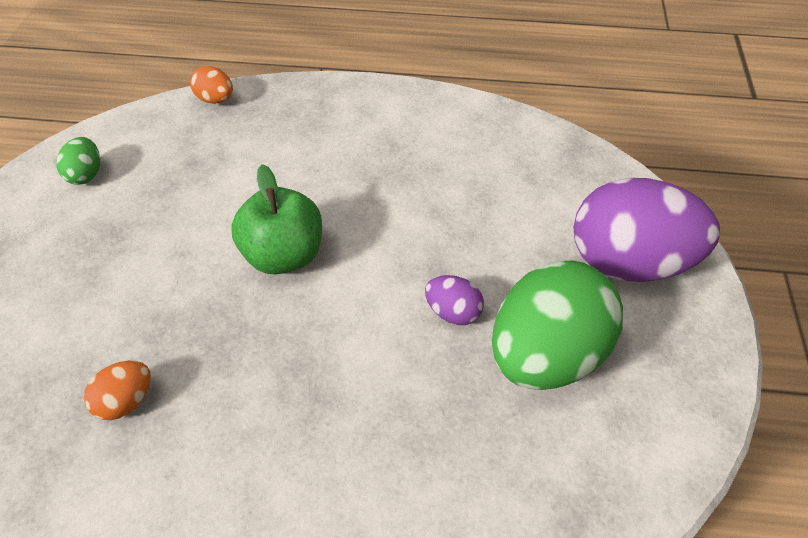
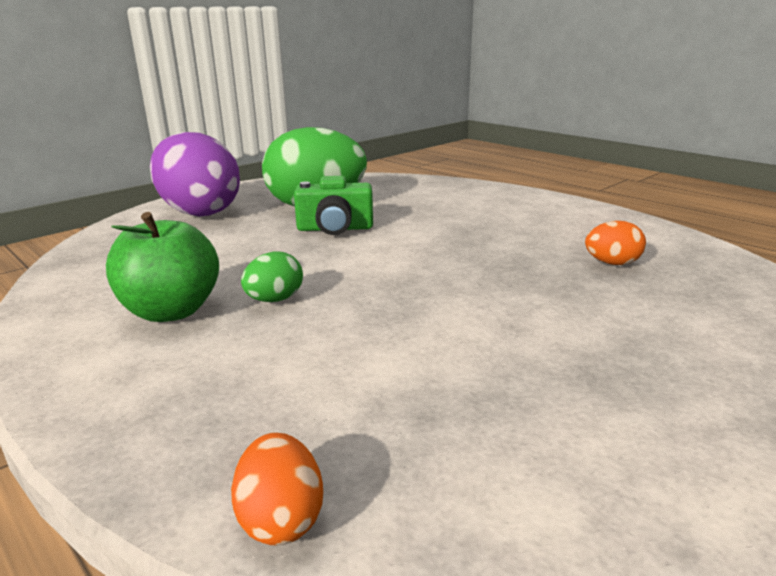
camera: 140 degrees left, 25 degrees down
(85, 175) = (623, 479): green egg -> green egg (275, 300)
(283, 256) = (413, 288): green apple -> green apple (171, 311)
(453, 313) = (335, 228): purple egg -> green camera

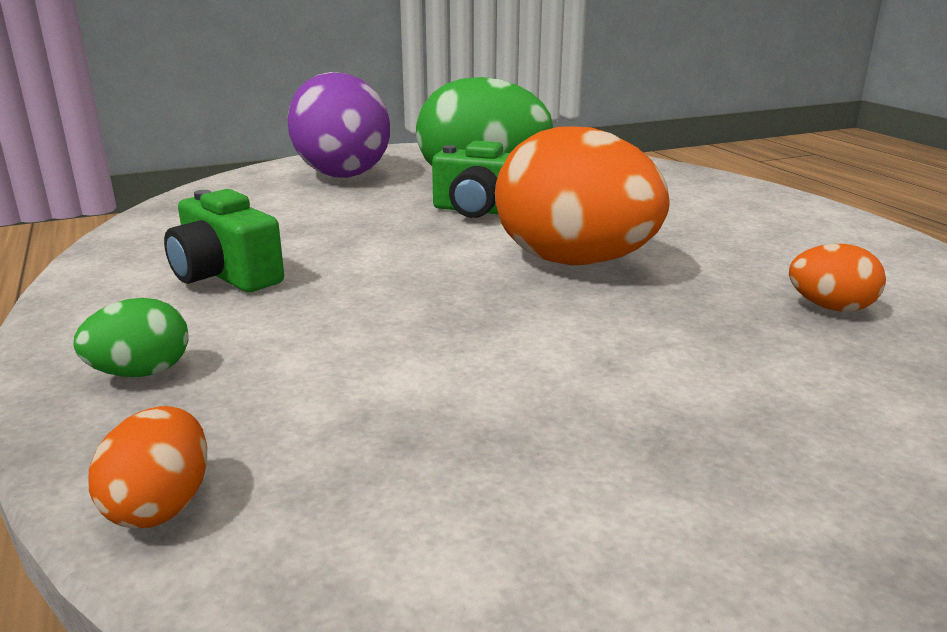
camera: 20 degrees right, 0 degrees up
(171, 311) = (225, 275): green apple -> green camera
(275, 300) = (342, 281): green egg -> green egg (141, 373)
(432, 257) = (574, 262): none -> orange egg

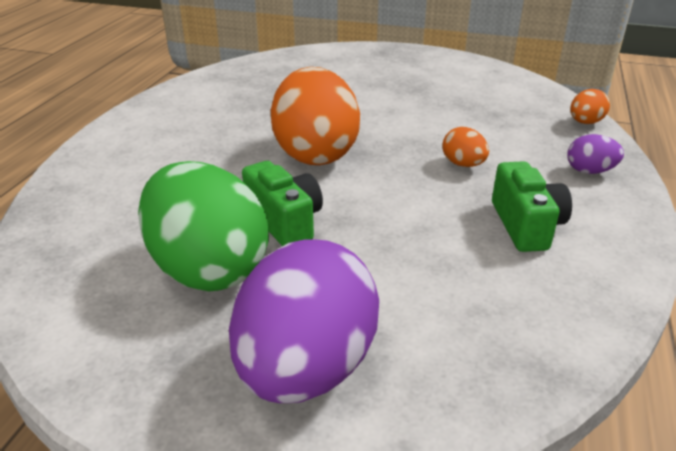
camera: 140 degrees left, 10 degrees up
(141, 373) = (589, 171): green egg -> purple egg
(830, 307) = (268, 96): orange egg -> orange egg (463, 164)

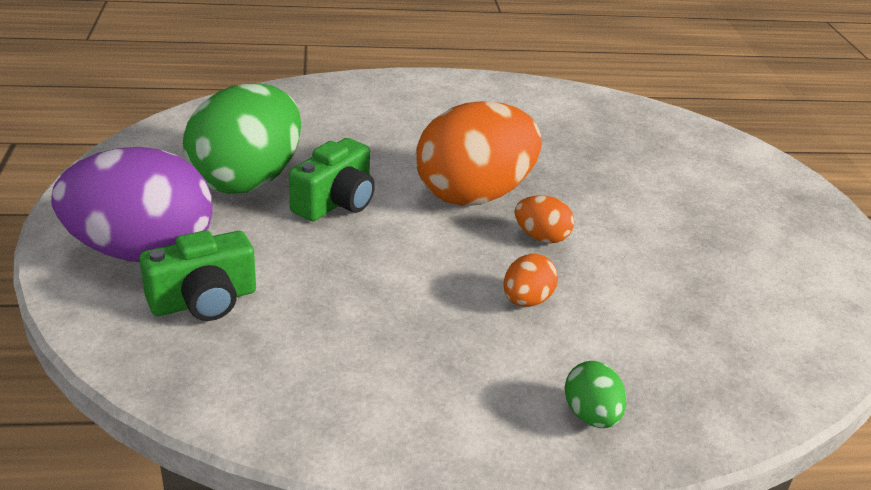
camera: 65 degrees right, 0 degrees up
(526, 225) = (417, 361): green camera -> green camera (204, 301)
(585, 122) = (749, 410): orange egg -> orange egg (541, 237)
(589, 171) = (591, 415): purple egg -> green egg

